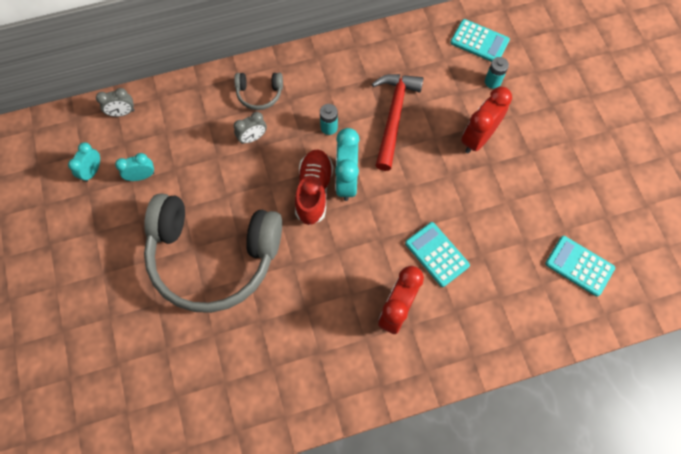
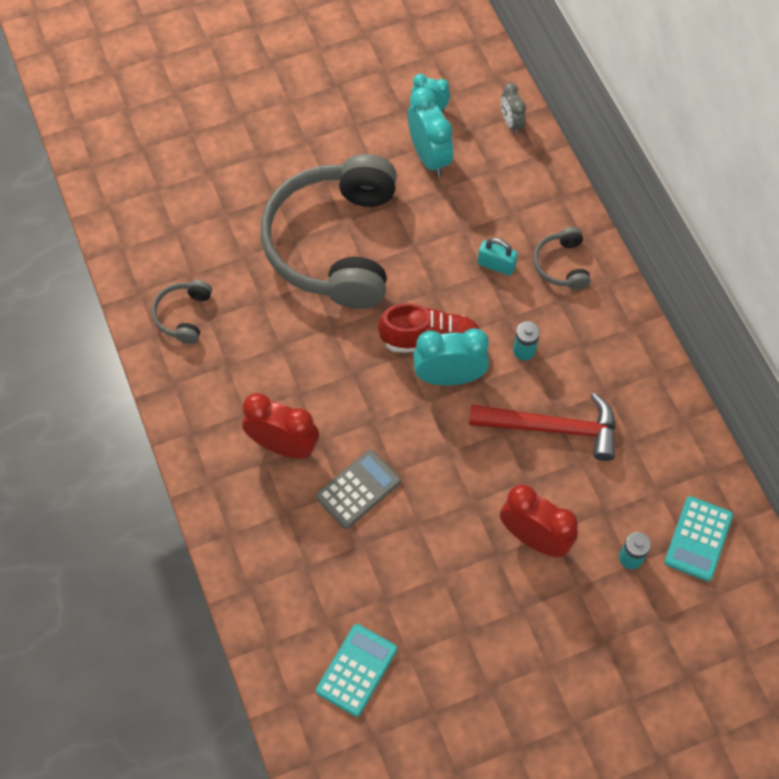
camera: 85 degrees right, 5 degrees down
(142, 176) = (429, 156): turquoise clock -> turquoise clock, size x1.74
(253, 138) = (496, 265): grey clock -> turquoise padlock
(265, 390) = (183, 315): none -> grey headphones
(437, 254) = (358, 489): turquoise calculator -> grey calculator

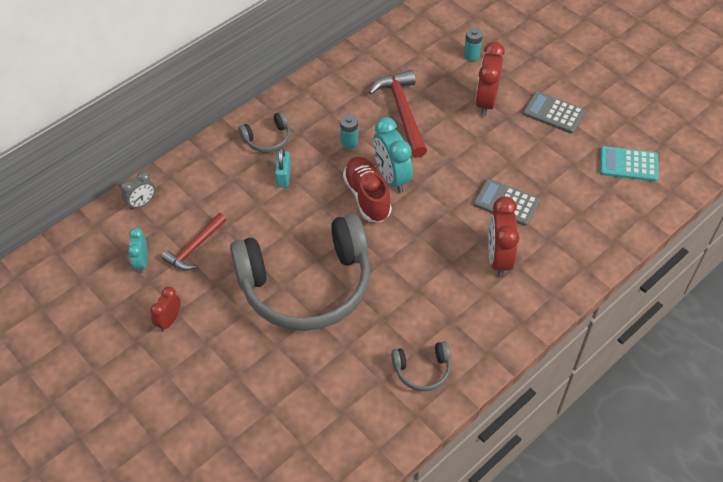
camera: 110 degrees left, 10 degrees down
(347, 116) = (169, 320): none -> red clock
(429, 156) = (194, 247): turquoise clock -> red hammer
(482, 617) = (553, 113): none -> grey calculator
(698, 538) = (441, 29): turquoise calculator -> none

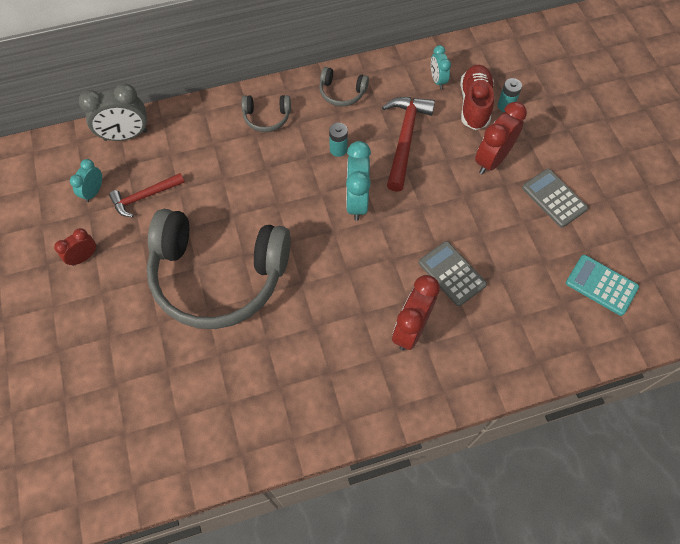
camera: 25 degrees right, 10 degrees up
(142, 203) = (126, 136): grey clock -> grey clock, size x1.74
(283, 176) = (260, 160): turquoise padlock -> none
(367, 197) = (323, 211): red shoe -> red shoe (474, 105)
(401, 54) = (437, 80): none -> turquoise clock
(422, 370) = (273, 411): grey headphones -> grey headphones (342, 93)

